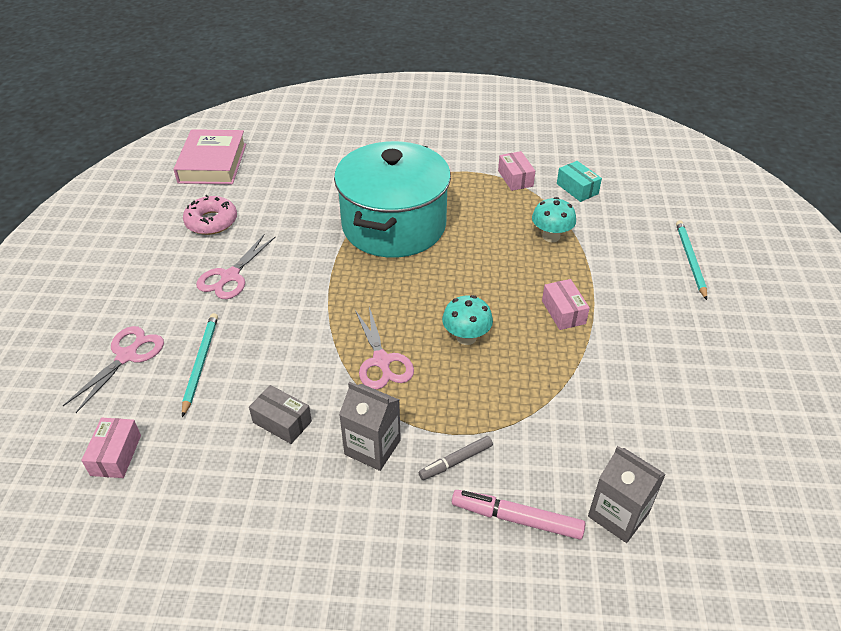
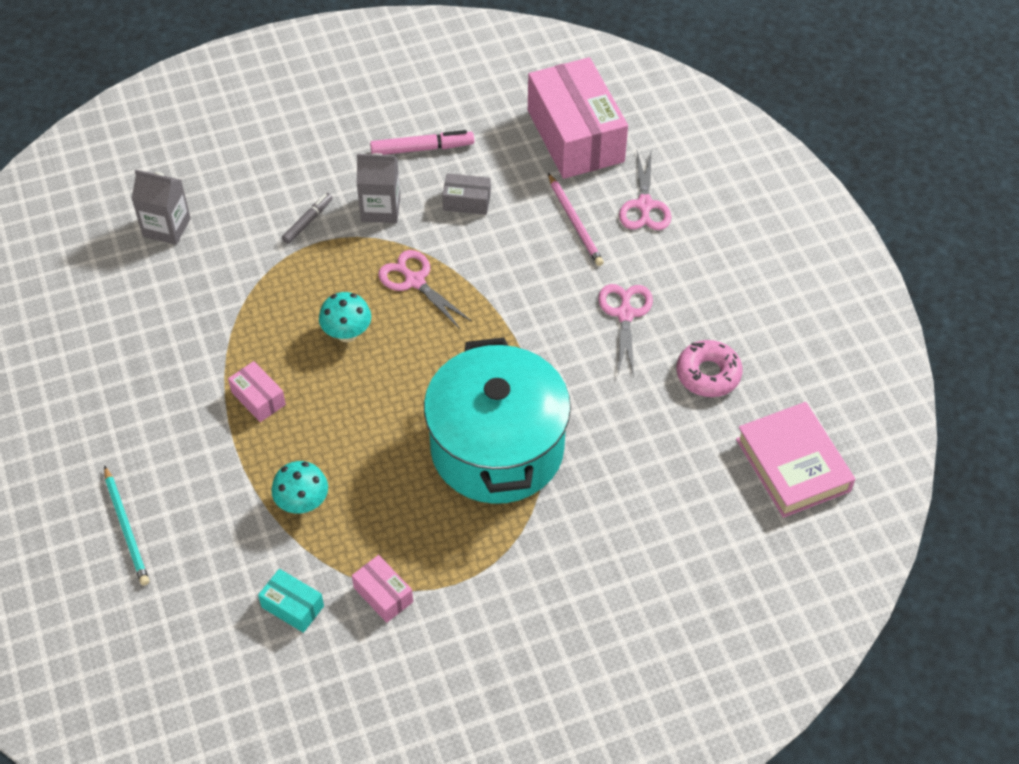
camera: 155 degrees right, 10 degrees up
(116, 455) = (575, 136): pink box -> pink box, size x2.33
(200, 363) = (575, 222): turquoise pencil -> pink pencil
(516, 519) = (244, 198): pink marker -> pink marker (422, 148)

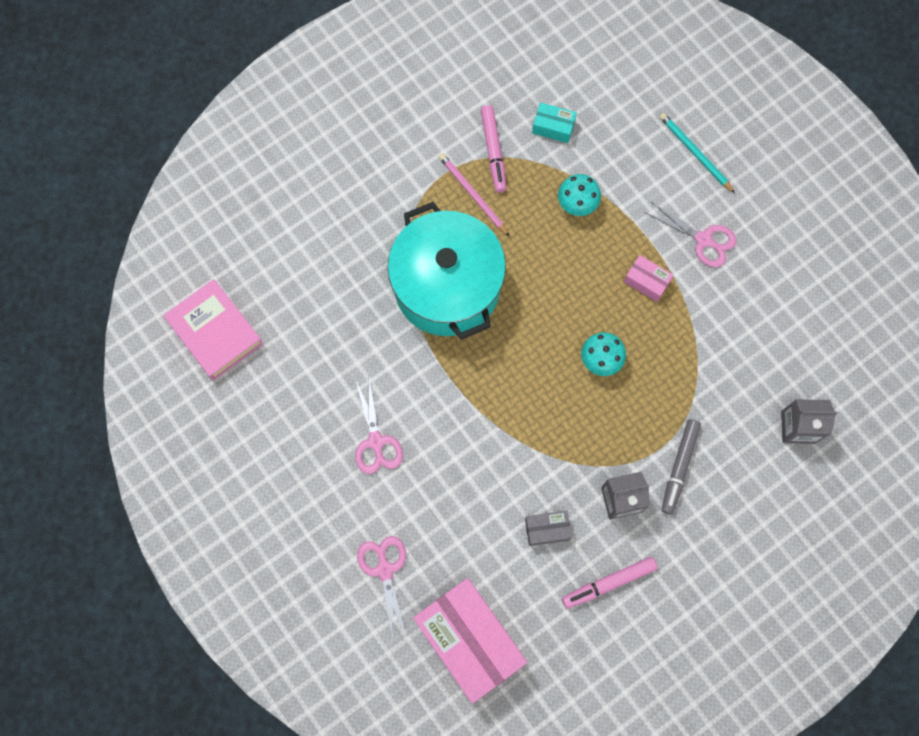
camera: 165 degrees right, 20 degrees up
(308, 221) = (679, 467): grey marker -> grey marker, size x1.51
(383, 595) = (493, 151): pink box -> pink marker
(415, 281) = (563, 428): pink scissors -> pink scissors (703, 239)
(575, 222) = (443, 532): pink pencil -> pink pencil (472, 194)
(708, 374) = (295, 399): pink donut -> none

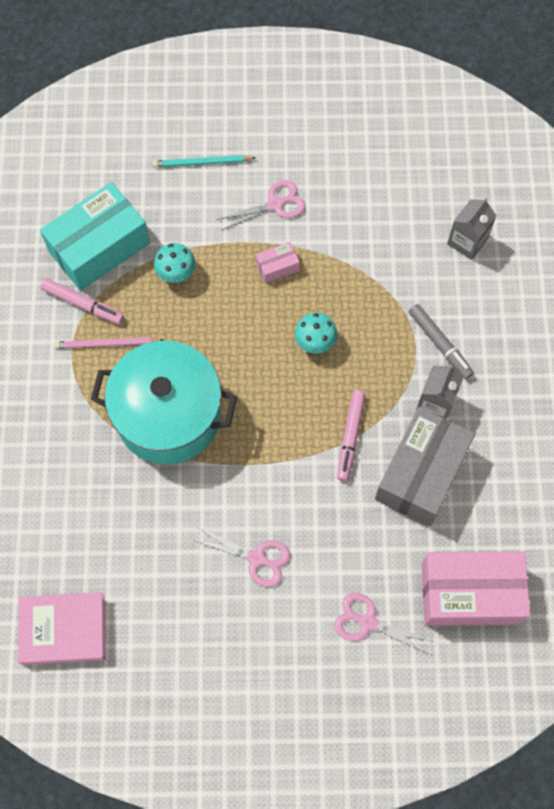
camera: 55 degrees left, 5 degrees down
(547, 529) = (421, 473): grey box -> grey box, size x2.33
(553, 127) = (99, 247): turquoise box -> turquoise box, size x2.33
(609, 583) = (494, 456): pink marker -> pink marker (350, 437)

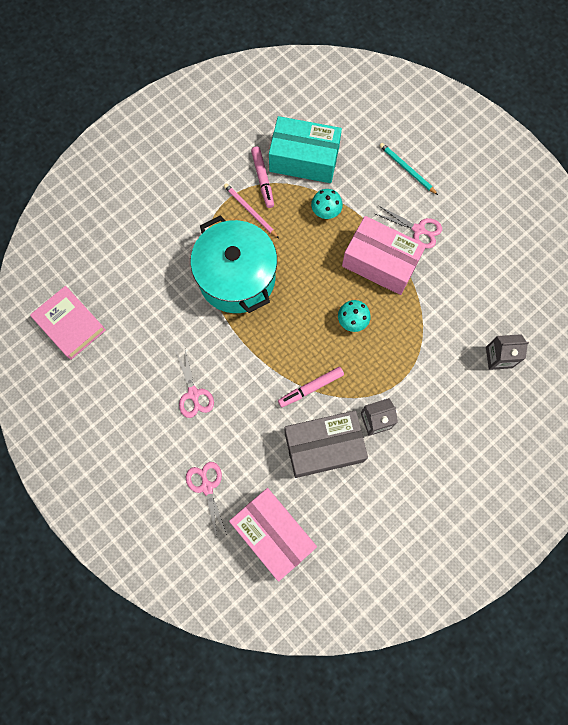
camera: 50 degrees right, 5 degrees up
(277, 266) = (380, 262): pink box -> pink box, size x2.33
(440, 344) = (416, 393): grey marker -> none

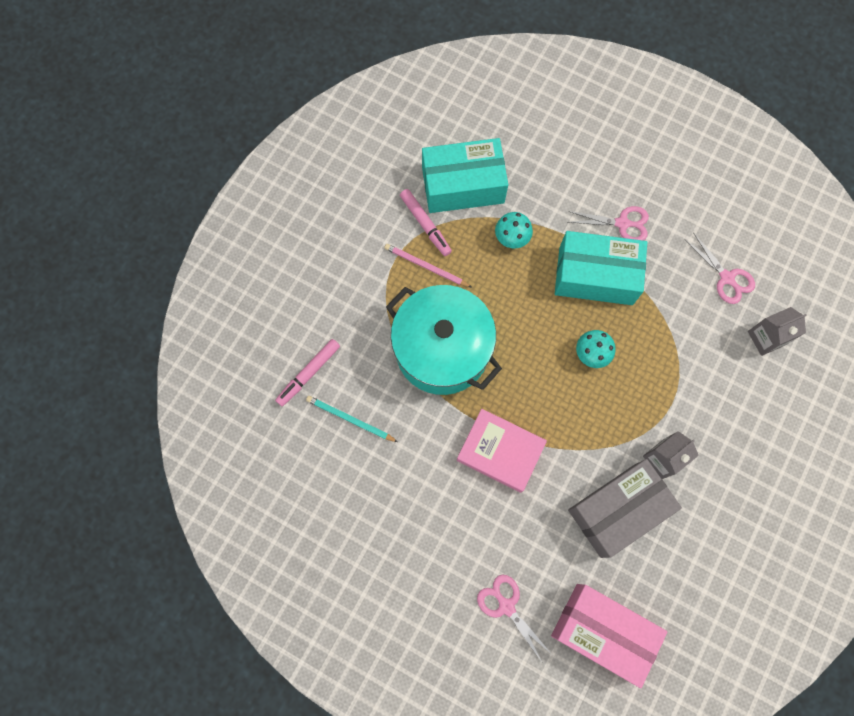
camera: 20 degrees left, 0 degrees up
(70, 324) = (270, 474): pink book -> pink book (500, 451)
(193, 394) = (447, 503): pink scissors -> pink scissors (726, 278)
(311, 388) = (576, 448): pink marker -> pink marker (309, 374)
(380, 262) = (595, 276): pink box -> turquoise box
(407, 169) = (582, 158): turquoise pencil -> turquoise pencil (350, 419)

